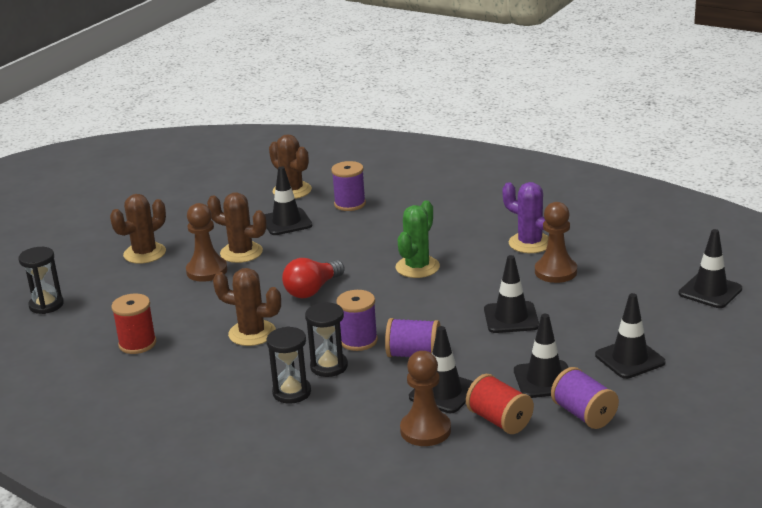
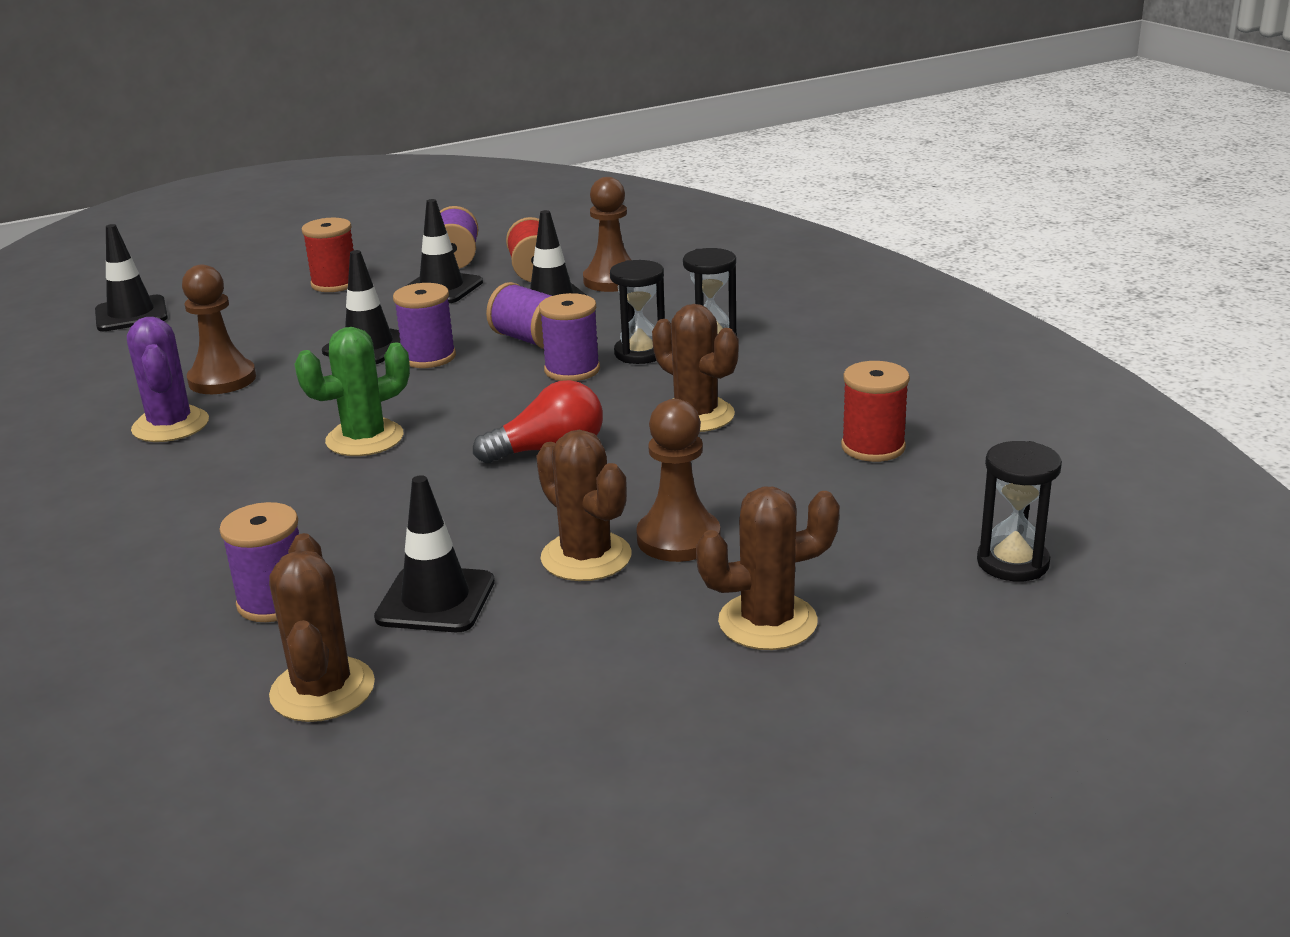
camera: 150 degrees left, 0 degrees up
(460, 322) = (428, 357): none -> purple spool
(629, 359) = (335, 284): black traffic cone -> red spool

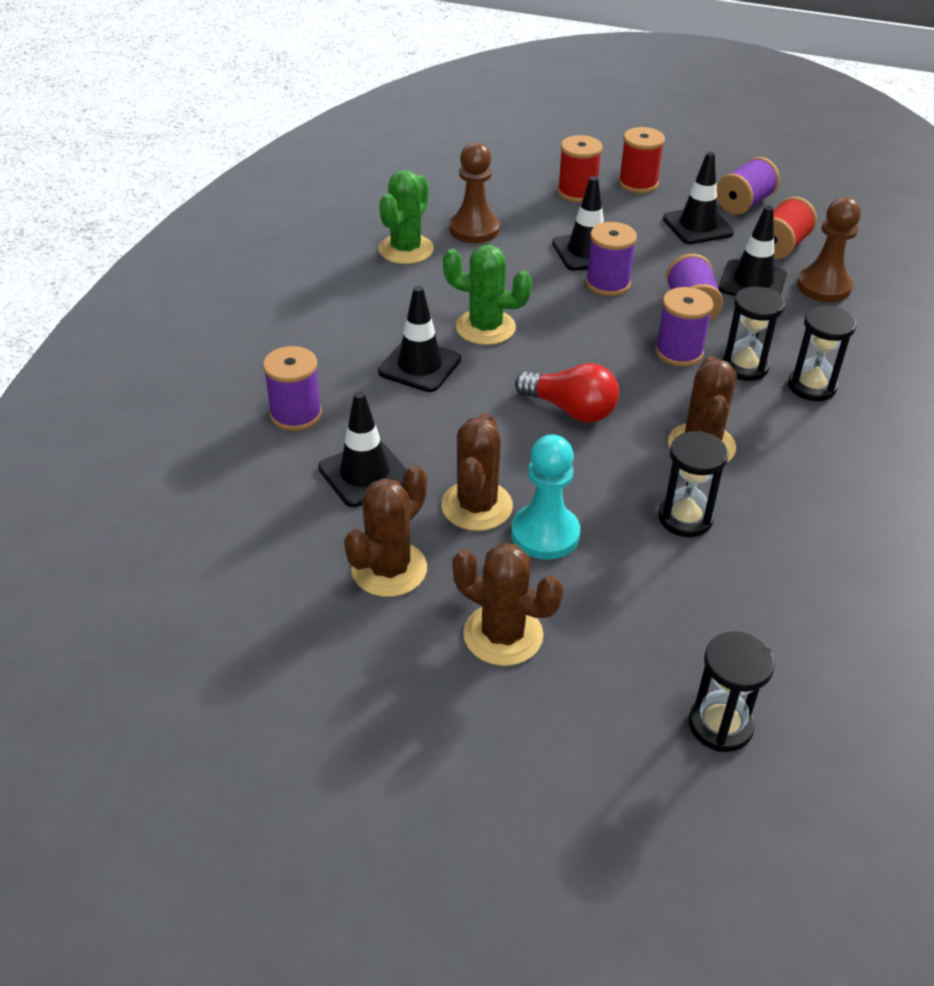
camera: 45 degrees right, 15 degrees up
(131, 314) = (494, 145): black traffic cone -> black traffic cone (419, 366)
(170, 425) = (406, 249): purple cactus -> green cactus
(322, 690) = (243, 490): brown cactus -> brown cactus (389, 569)
(678, 539) = (545, 534): brown pawn -> turquoise pawn
(766, 464) = (685, 518): none -> black hourglass
(873, 447) = (780, 559): red spool -> red spool (577, 192)

